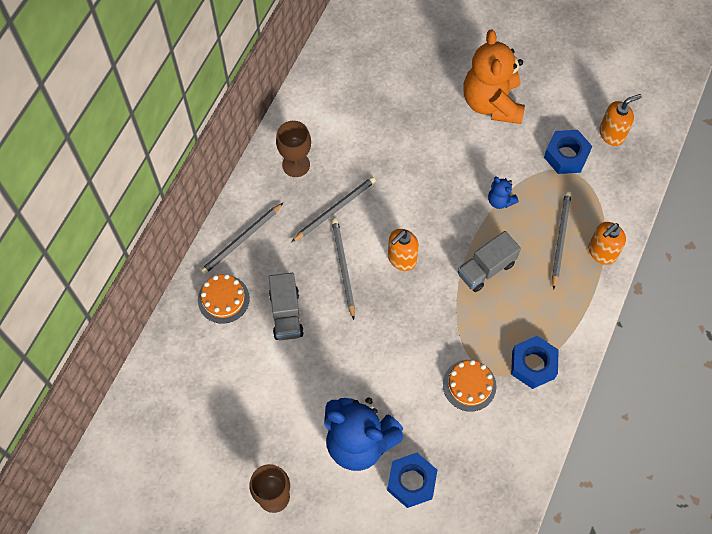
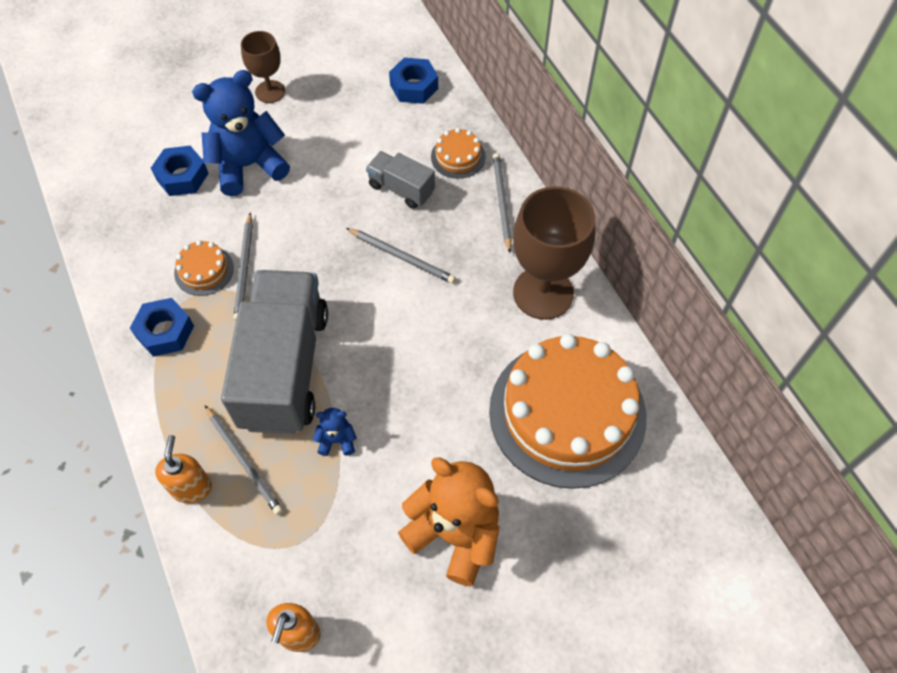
camera: 130 degrees right, 5 degrees down
(296, 165) = (543, 293): brown goblet -> brown goblet, size x1.77
(335, 209) = (465, 291): grey pencil -> grey pencil (244, 269)
(369, 98) = (567, 413): none -> orange cake
(401, 259) = (364, 307): orange soap dispenser -> none
(486, 269) = (284, 368): grey truck -> grey truck, size x2.12
(566, 155) = (322, 555): blue nut -> blue nut (414, 87)

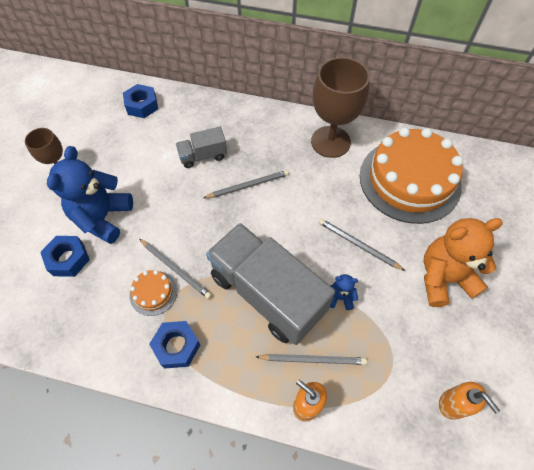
camera: 50 degrees left, 0 degrees up
(337, 440) = (340, 297): blue teddy bear -> blue teddy bear turned 60 degrees clockwise
(458, 157) = (210, 118): orange cake -> none
(502, 202) = (258, 120): grey pencil -> grey pencil (358, 245)

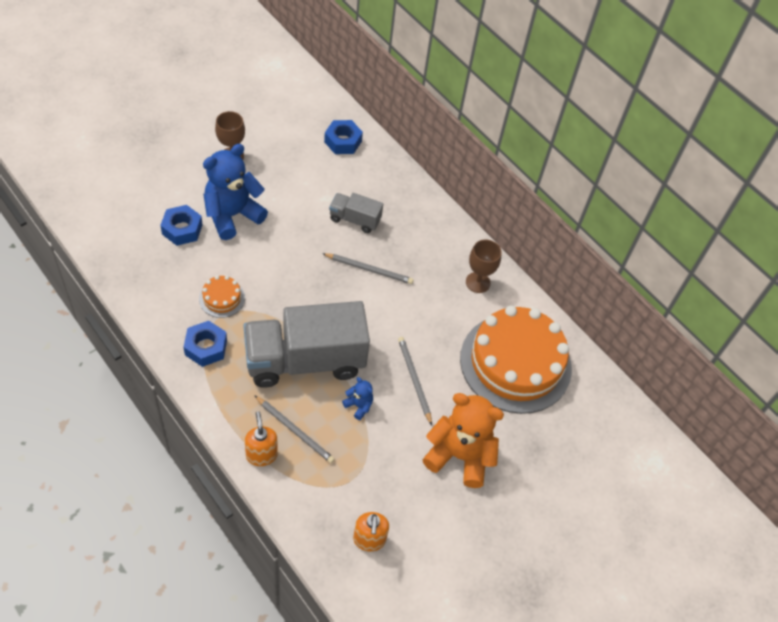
camera: 30 degrees right, 5 degrees down
(175, 269) = (253, 293): grey pencil -> none
(267, 293) = (305, 361): grey truck -> grey truck turned 90 degrees counterclockwise
(330, 142) = (478, 282): brown goblet -> brown goblet, size x0.56

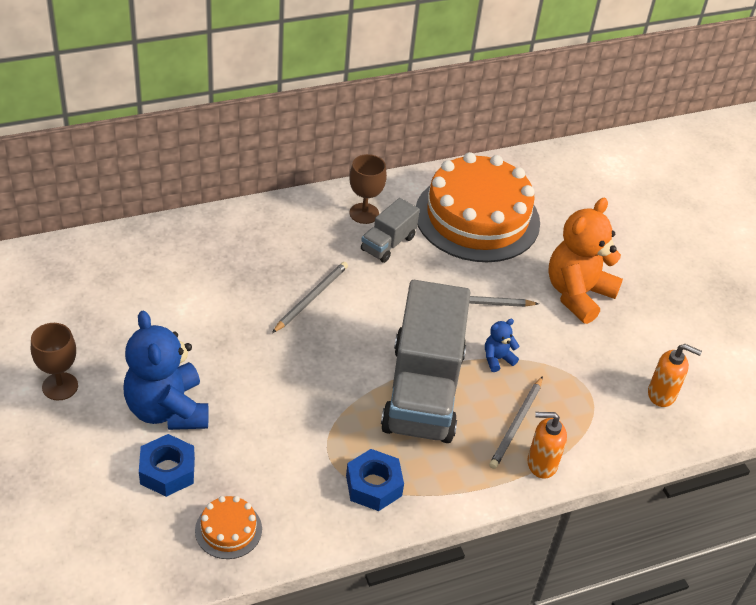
camera: 70 degrees left, 10 degrees down
(222, 298) = (302, 452): orange cake -> orange cake (228, 530)
(295, 431) = (516, 424): grey pencil -> grey pencil turned 150 degrees clockwise
(343, 141) = (94, 267): blue nut -> none
(354, 219) = (229, 290): grey truck -> grey truck (388, 244)

